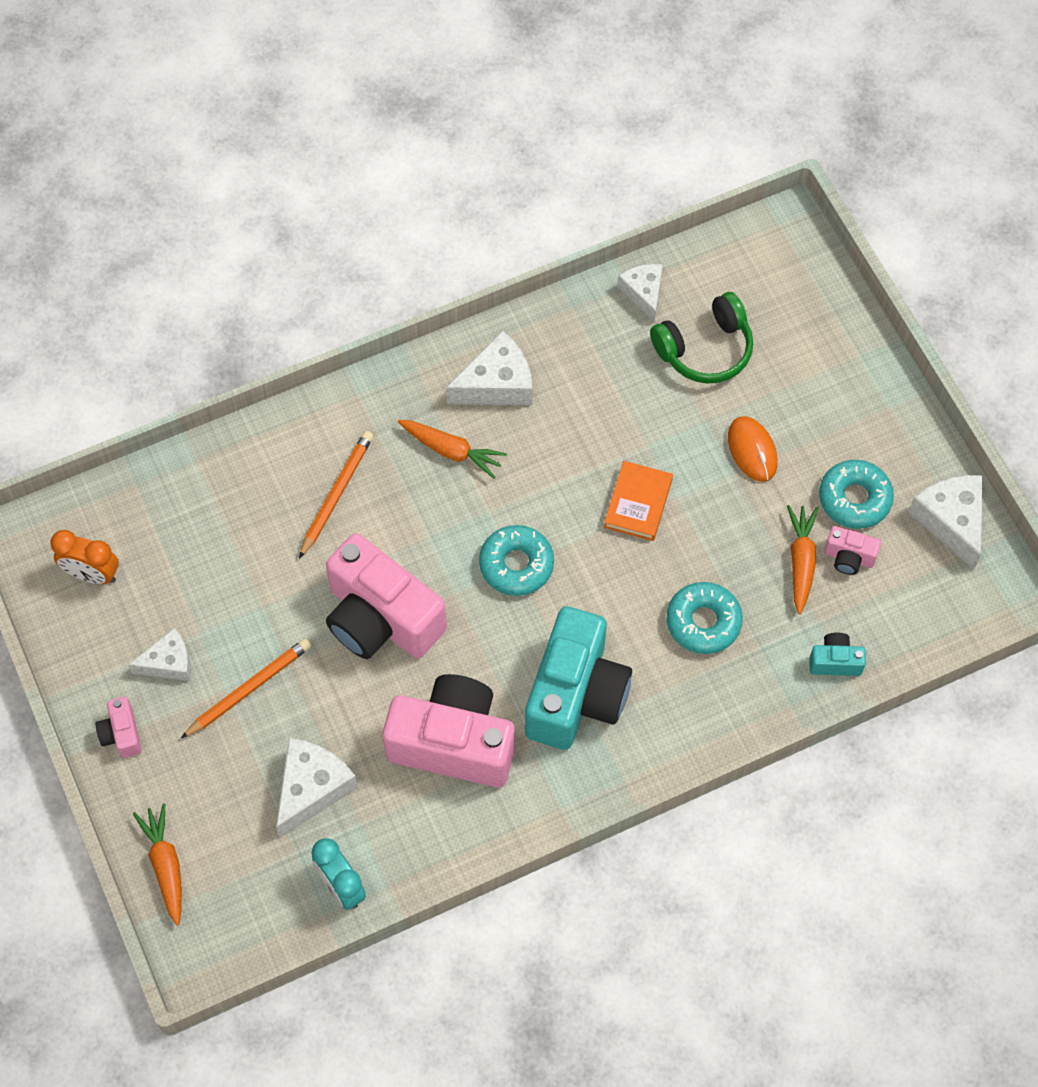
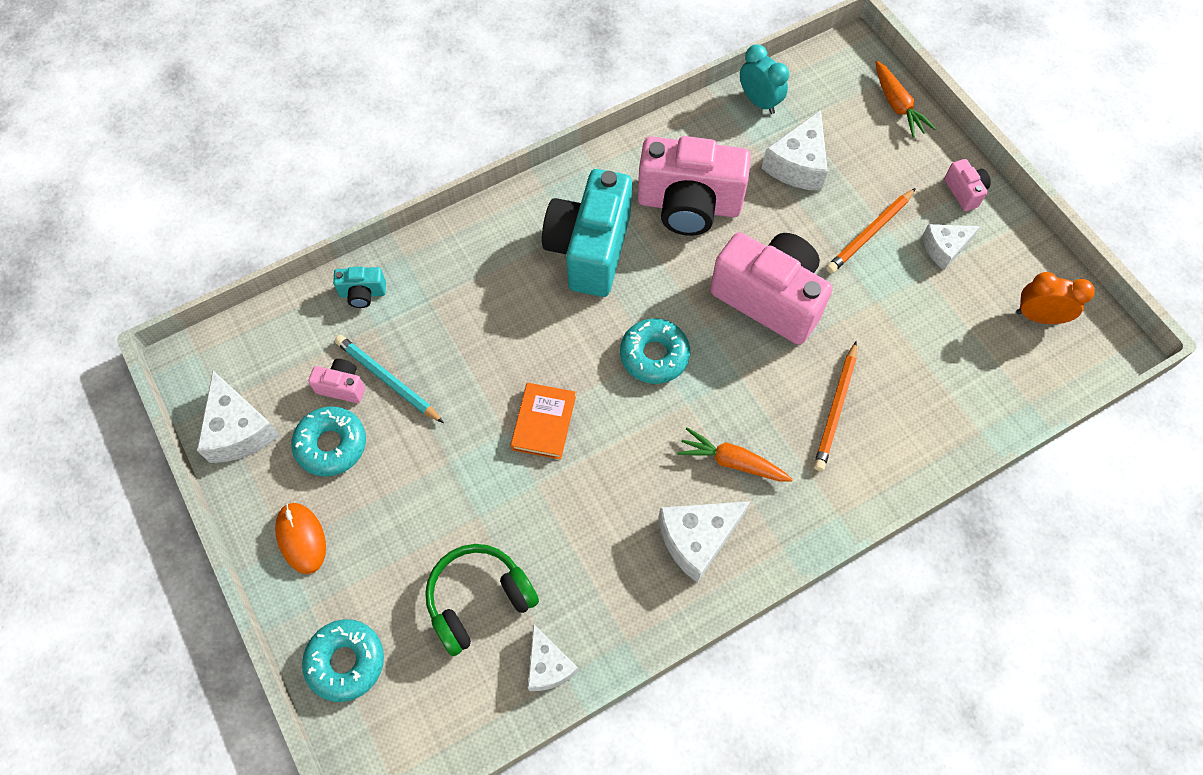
camera: 175 degrees right, 0 degrees up
(703, 622) = (480, 318): turquoise donut -> turquoise donut (346, 662)
(752, 450) = (431, 487): orange mouse -> orange mouse (301, 538)
(801, 561) = (387, 380): orange carrot -> turquoise pencil

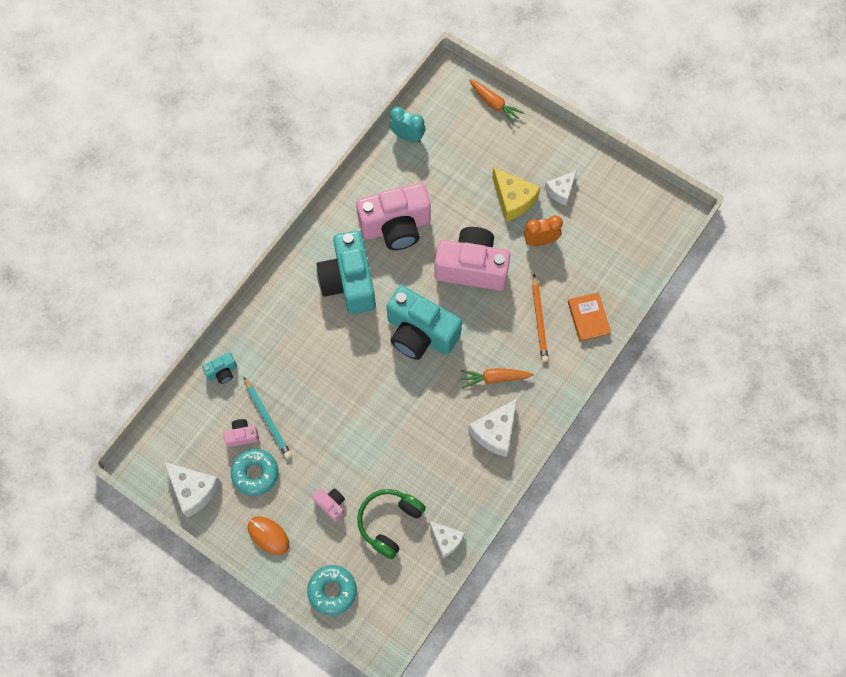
camera: 25 degrees left, 5 degrees up
(387, 380) = (268, 419): turquoise pencil -> turquoise pencil turned 135 degrees counterclockwise
(543, 423) = (375, 404): orange book -> orange book (588, 318)
(654, 355) = (420, 333): turquoise donut -> turquoise camera
(798, 164) = (450, 171): white cheese -> none
(869, 233) = (513, 199): orange pencil -> yellow cheese
(964, 192) = (558, 148): pink camera -> pink camera (331, 504)
(1038, 316) = (631, 212): orange clock -> orange clock (540, 241)

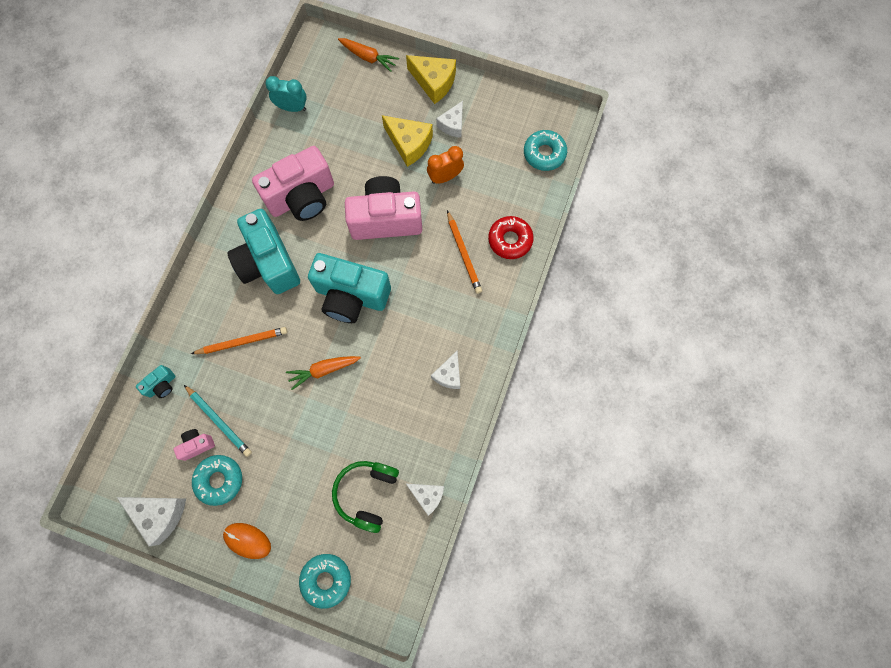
camera: 15 degrees left, 5 degrees up
(306, 350) = (242, 341): none -> orange pencil
(331, 504) = (303, 491): pink camera -> none
(494, 378) = (435, 321): orange carrot -> orange carrot (323, 370)
(495, 432) = (448, 374): white cheese -> white cheese, size x0.66
(553, 144) = (434, 82): none -> yellow cheese
(588, 318) = (510, 240): orange book -> red donut
(645, 241) = (544, 153): none -> turquoise donut

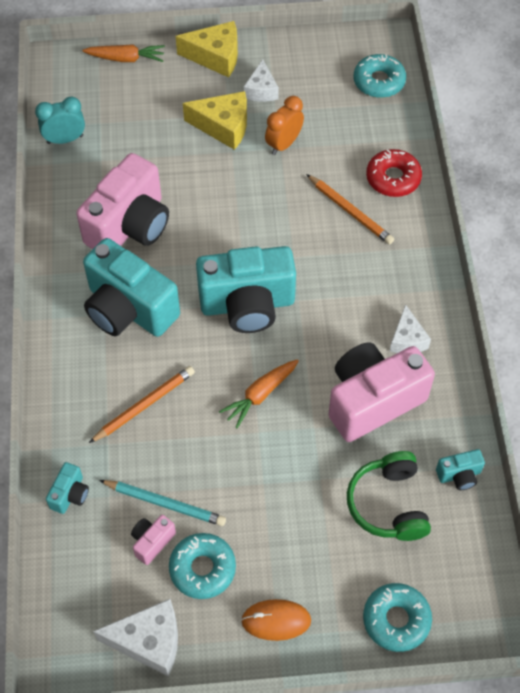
camera: 25 degrees left, 15 degrees down
(386, 219) = (241, 211): pink camera -> pink camera (372, 401)
(427, 495) = (459, 475): white cheese -> turquoise camera

